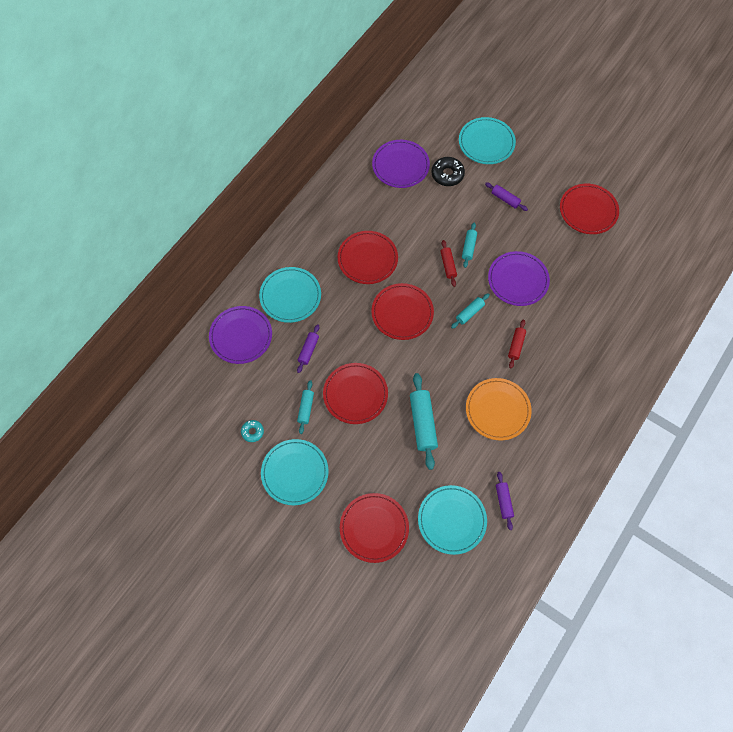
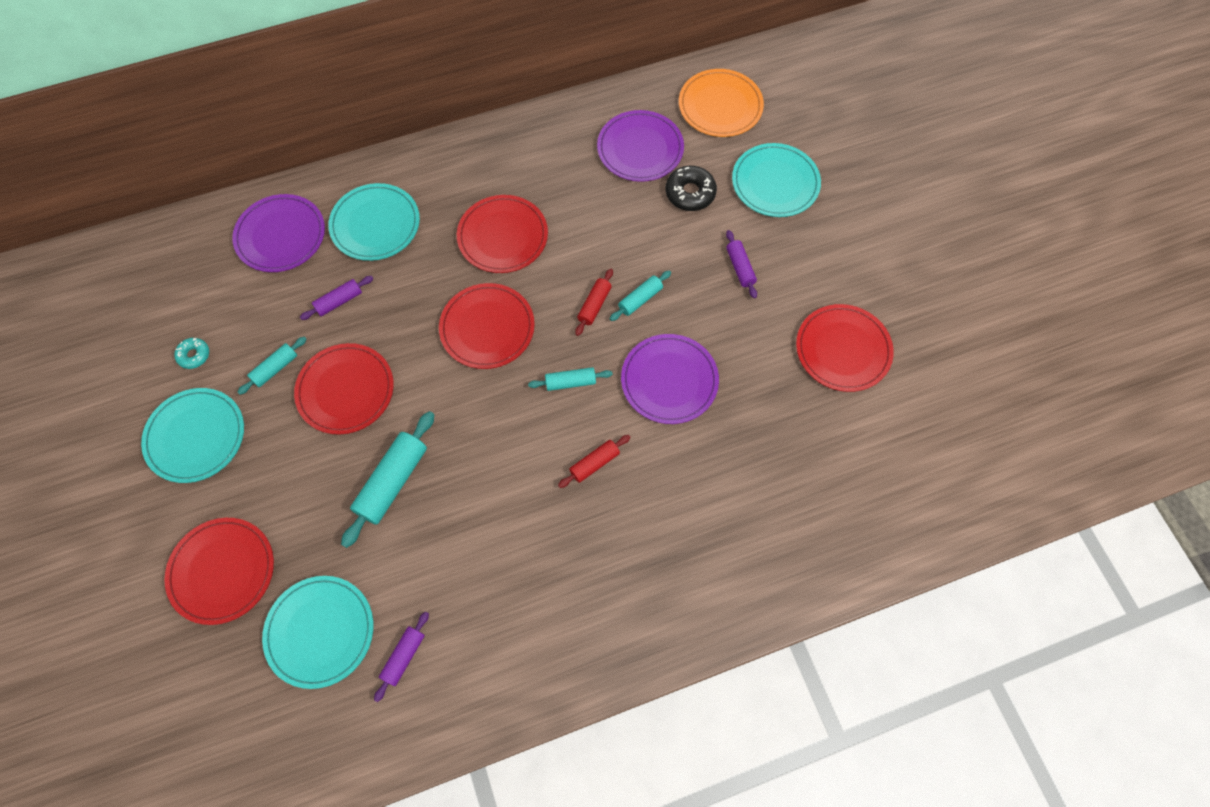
camera: 35 degrees right, 0 degrees up
(497, 410) = (499, 531): orange plate -> orange plate (720, 106)

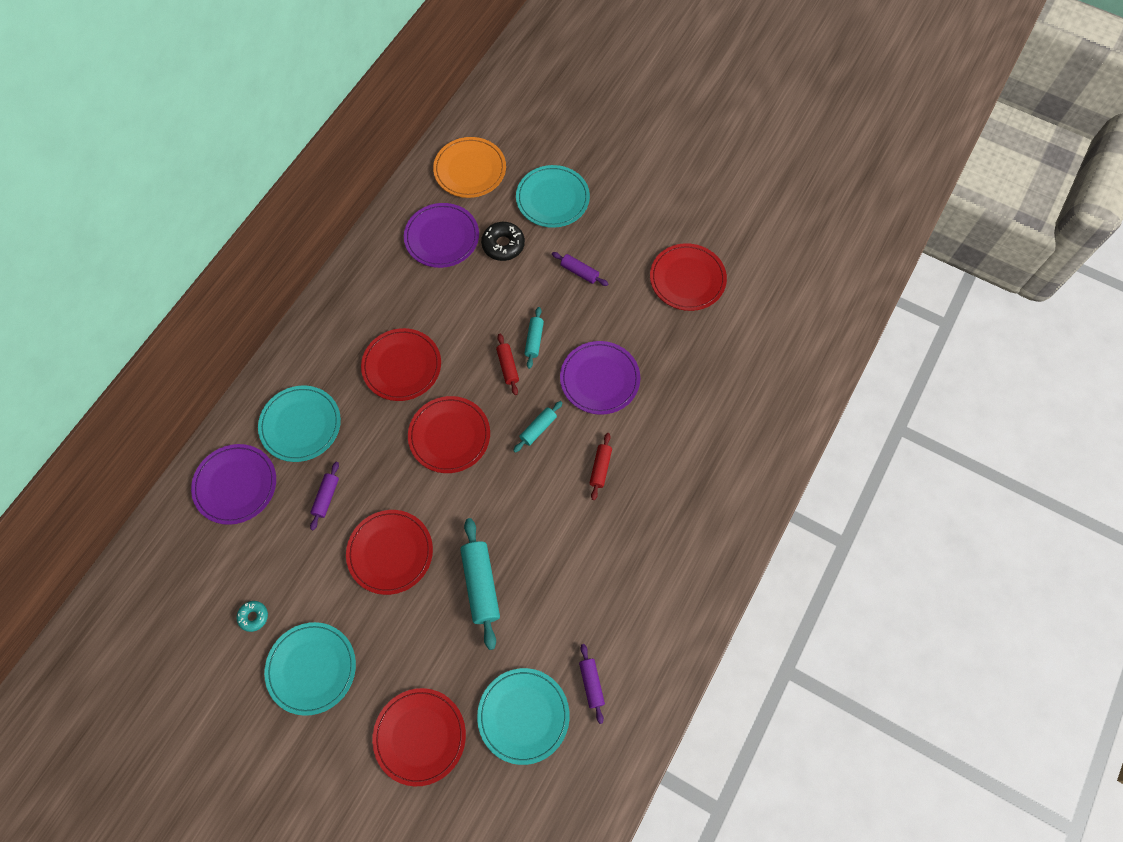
camera: 40 degrees left, 0 degrees up
(275, 368) = (324, 578): turquoise rolling pin -> none

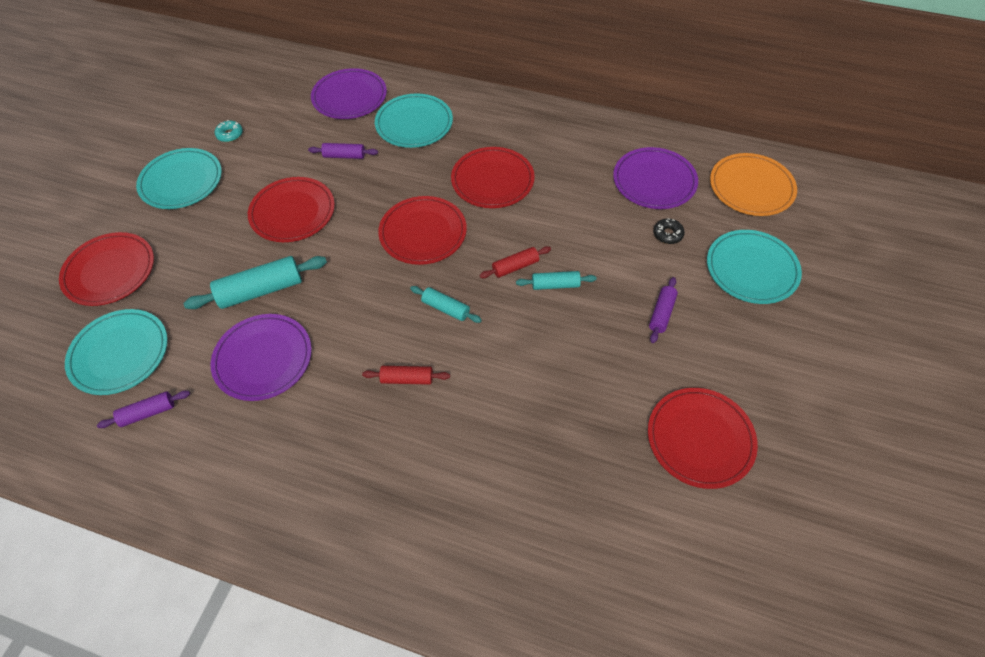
camera: 80 degrees right, 10 degrees down
(503, 245) = (667, 234): black donut -> black donut, size x0.60
(599, 379) = (523, 359): purple plate -> purple plate (263, 359)

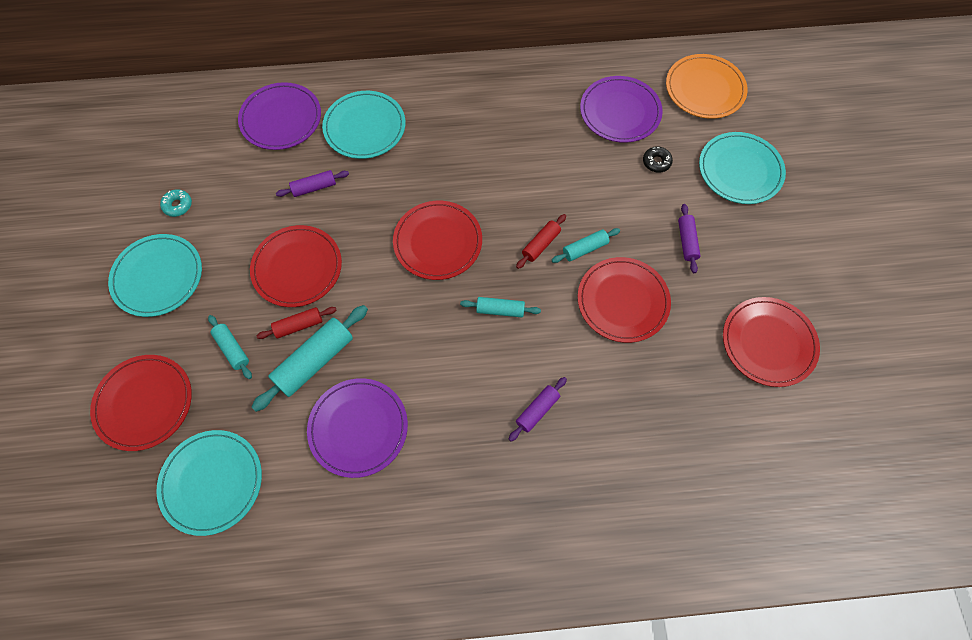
camera: 25 degrees left, 10 degrees up
(148, 413) = (279, 527): purple rolling pin -> purple rolling pin (537, 410)
(202, 256) = (232, 349): none -> turquoise rolling pin
(407, 379) = (502, 391): red rolling pin -> red rolling pin (299, 325)
(492, 180) = (474, 163): red plate -> red plate (622, 301)

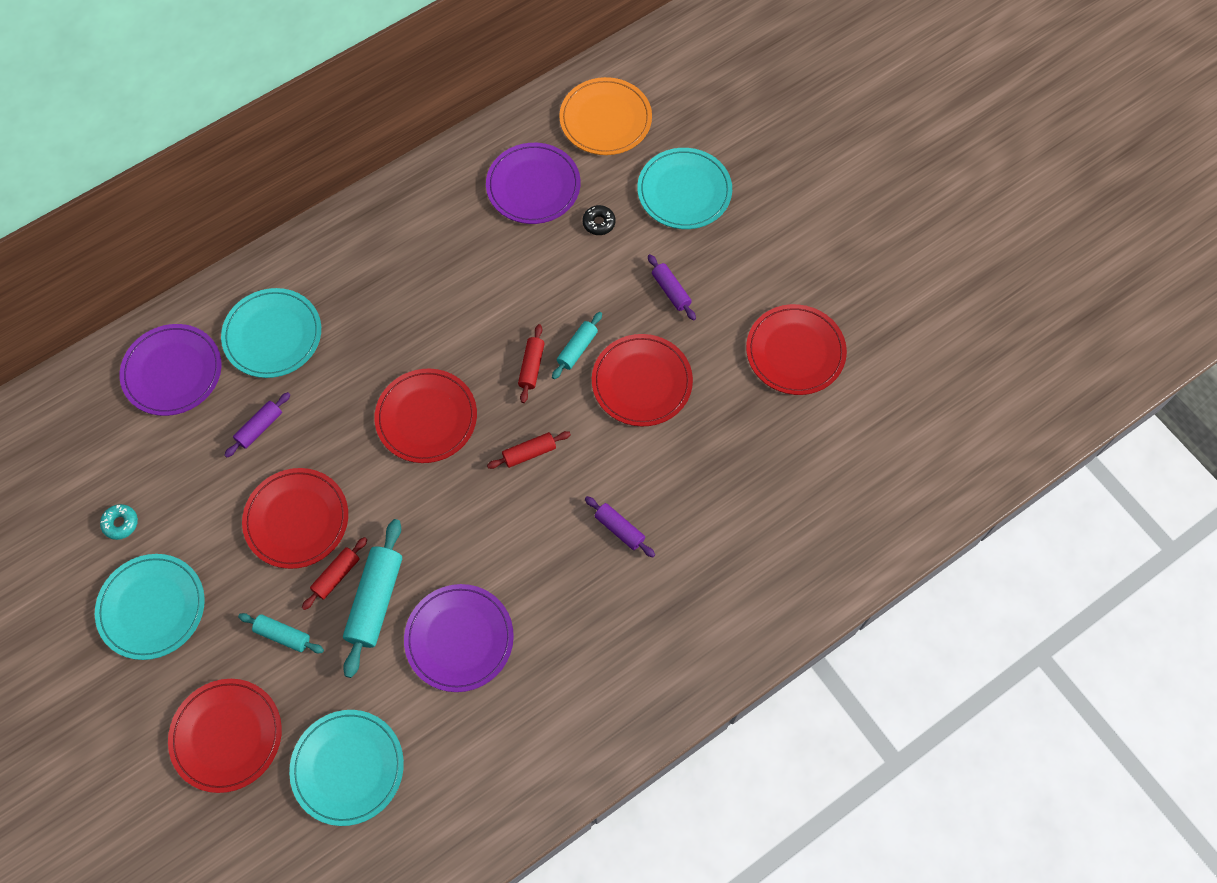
camera: 30 degrees left, 0 degrees up
(500, 310) = (529, 453): turquoise rolling pin -> red rolling pin
(537, 410) = (619, 529): purple rolling pin -> purple rolling pin turned 60 degrees counterclockwise

